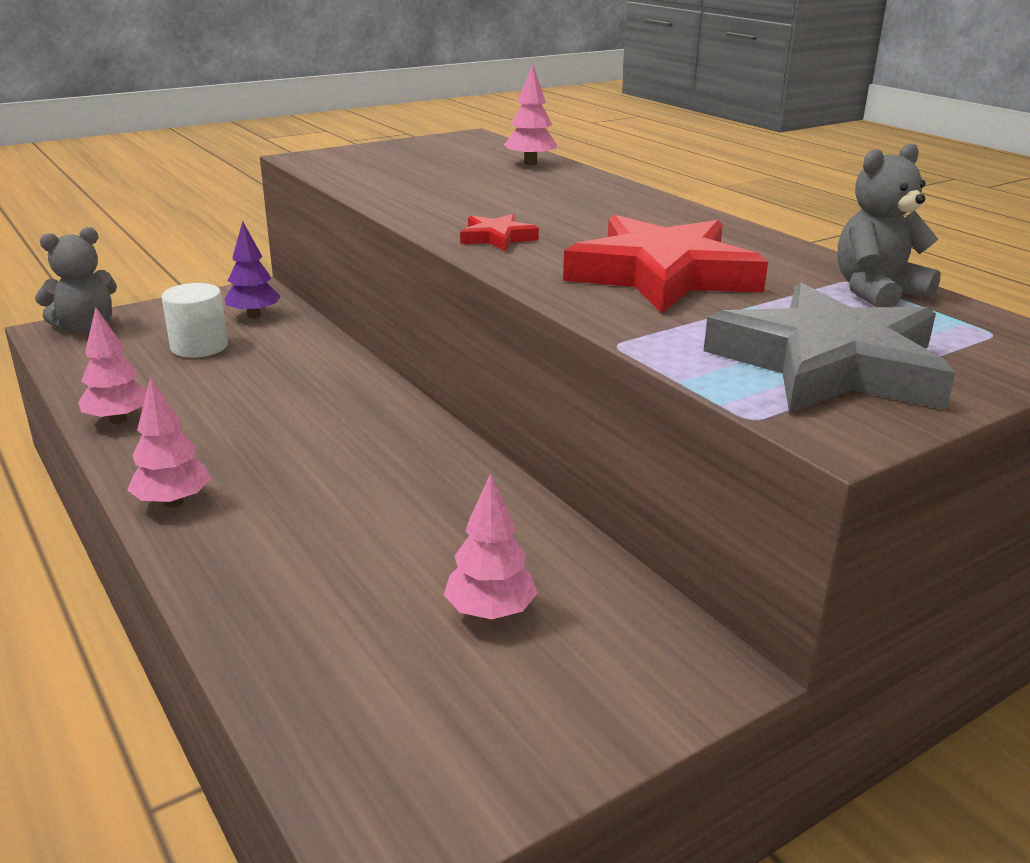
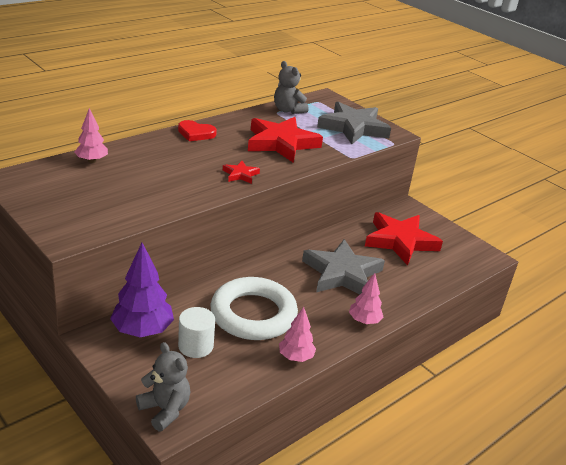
camera: 100 degrees left, 5 degrees up
(253, 391) = (253, 314): none -> white ring
(254, 315) = (142, 330): purple tree -> purple tree, size x1.66
(351, 494) = (342, 273): none -> grey star
(490, 612) = (400, 241): pink tree -> red star
(669, 214) = (196, 133): none -> red heart

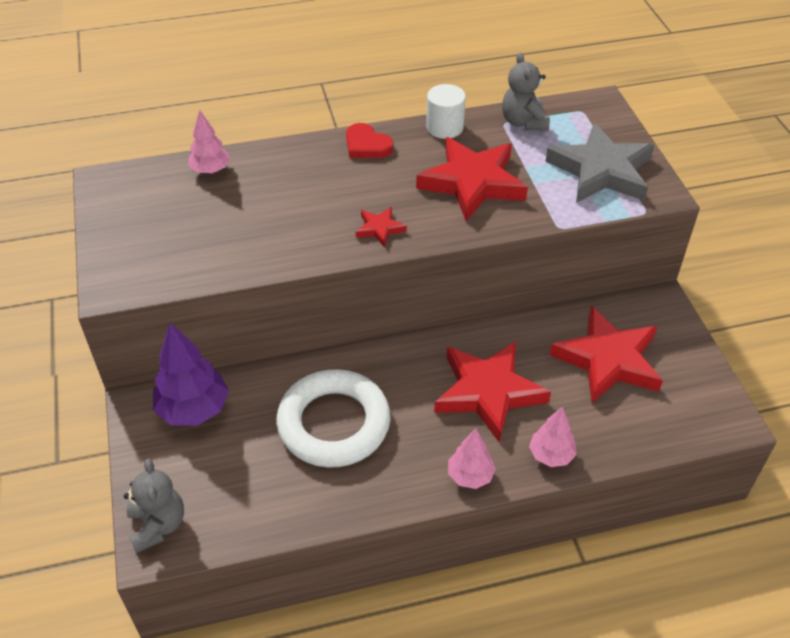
camera: 30 degrees right, 15 degrees up
(195, 346) = (240, 449): white cylinder -> white cylinder (444, 127)
(295, 357) = (347, 502): pink tree -> pink tree (551, 455)
(342, 273) = (488, 392): grey star -> red star

